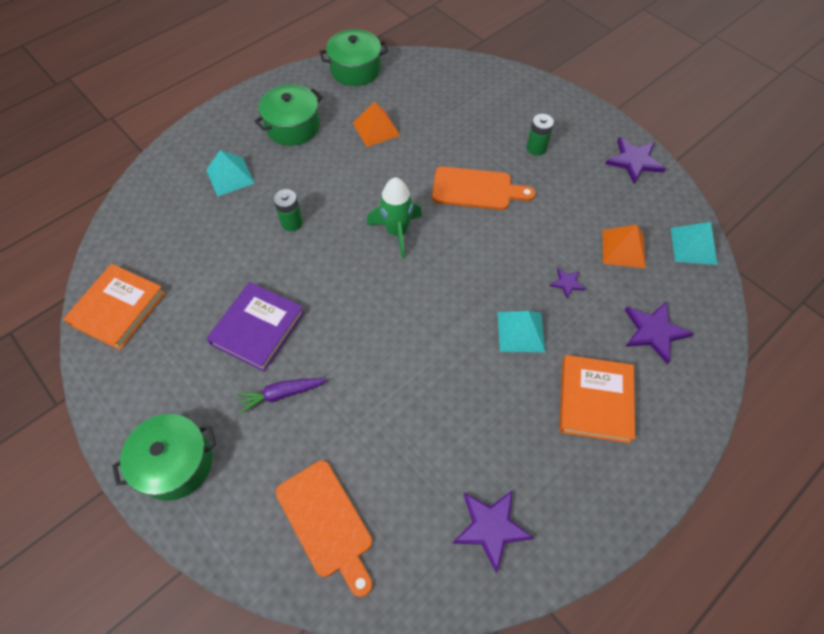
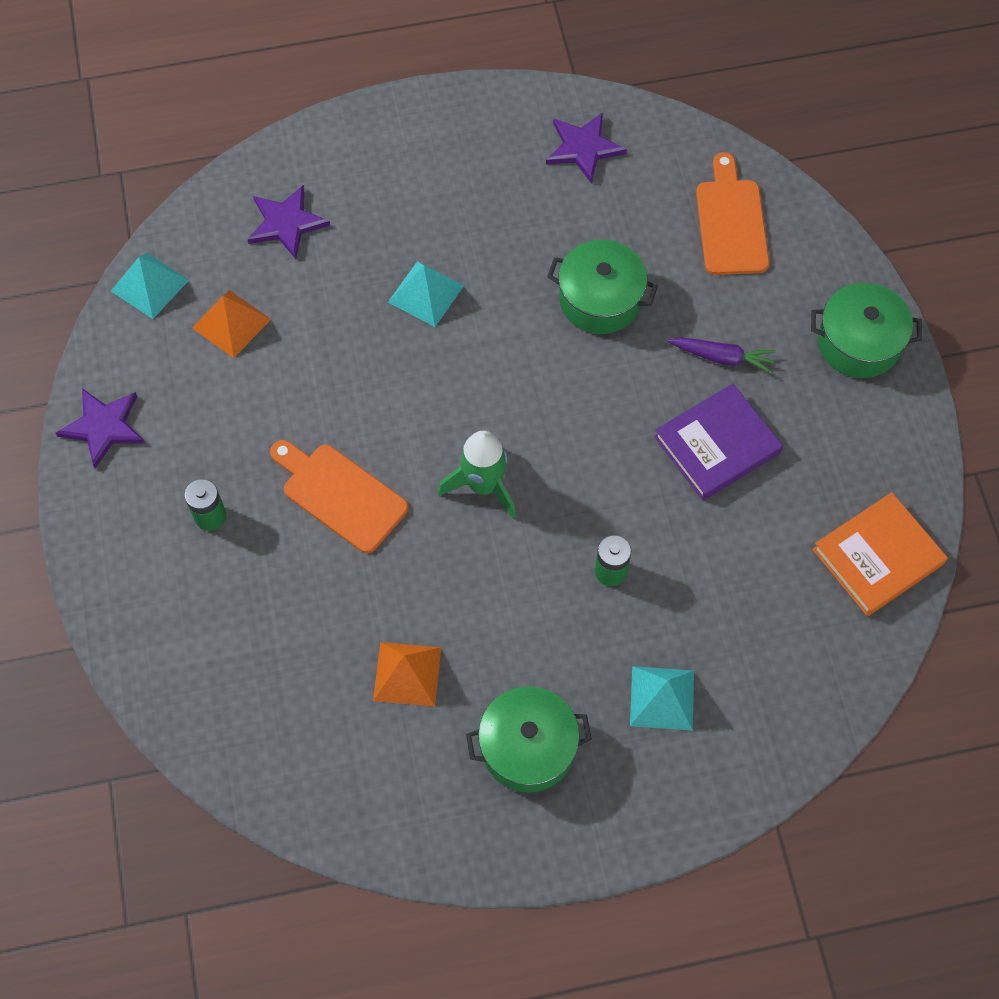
camera: 150 degrees left, 5 degrees up
(355, 69) = (364, 822): green pot -> green pot (600, 299)
(567, 283) = (331, 318): purple star -> none
(595, 400) = (405, 194): orange book -> none

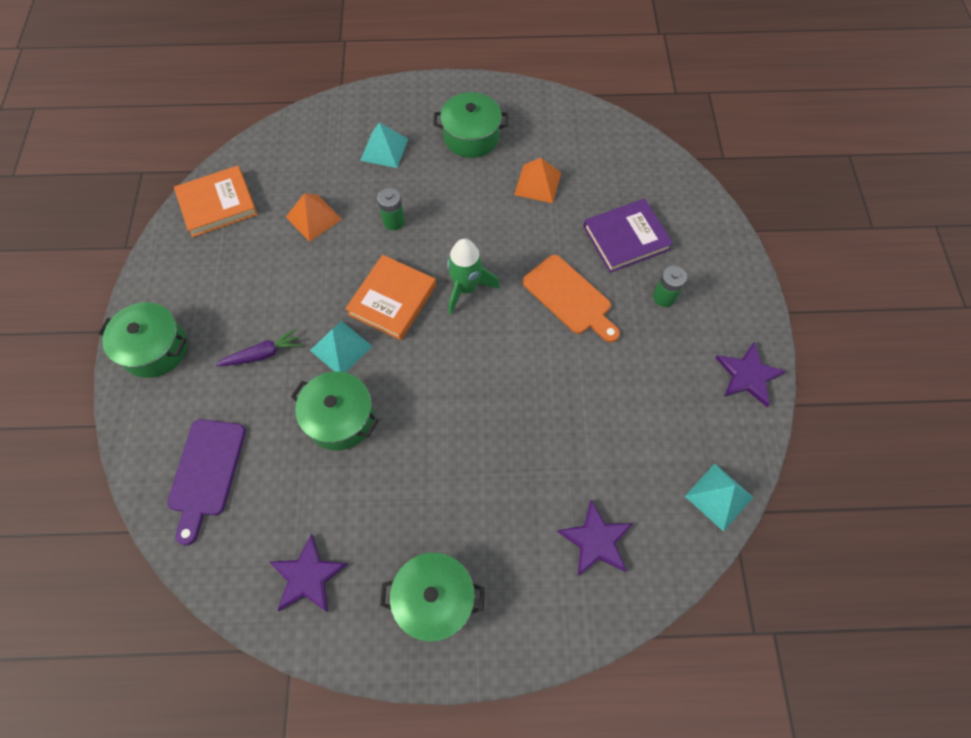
camera: 170 degrees left, 0 degrees up
(231, 323) = (647, 448): orange pyramid -> orange pyramid (314, 218)
(426, 294) = (482, 448): turquoise pyramid -> turquoise pyramid (341, 348)
(448, 149) = (434, 599): none -> green pot
(579, 453) = (392, 299): none -> orange book
(717, 445) = (292, 290): purple book -> purple book (626, 238)
(722, 357) = (262, 354): purple carrot -> purple carrot turned 135 degrees clockwise
(731, 222) = (206, 472): orange cutting board -> purple cutting board

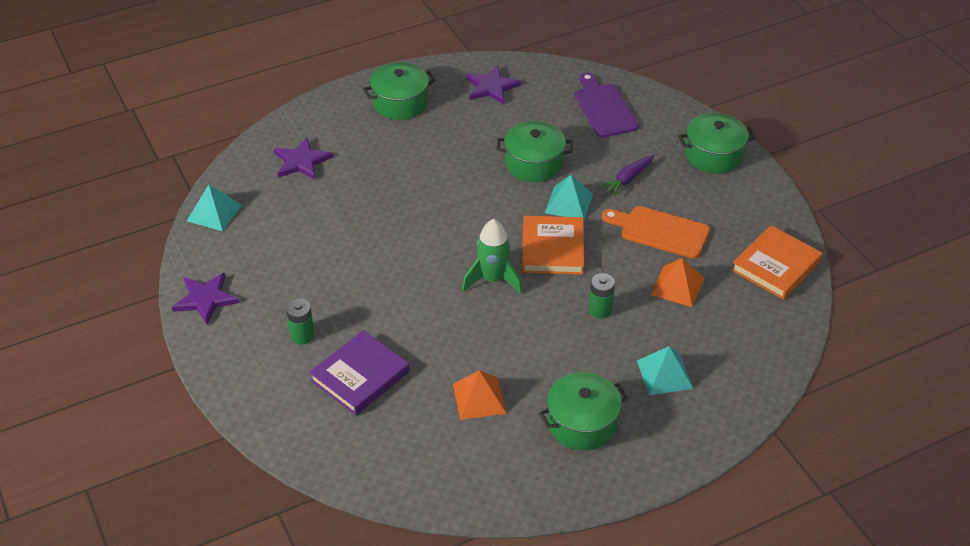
camera: 155 degrees right, 20 degrees down
(569, 298) = (393, 304): orange cutting board -> orange cutting board (660, 231)

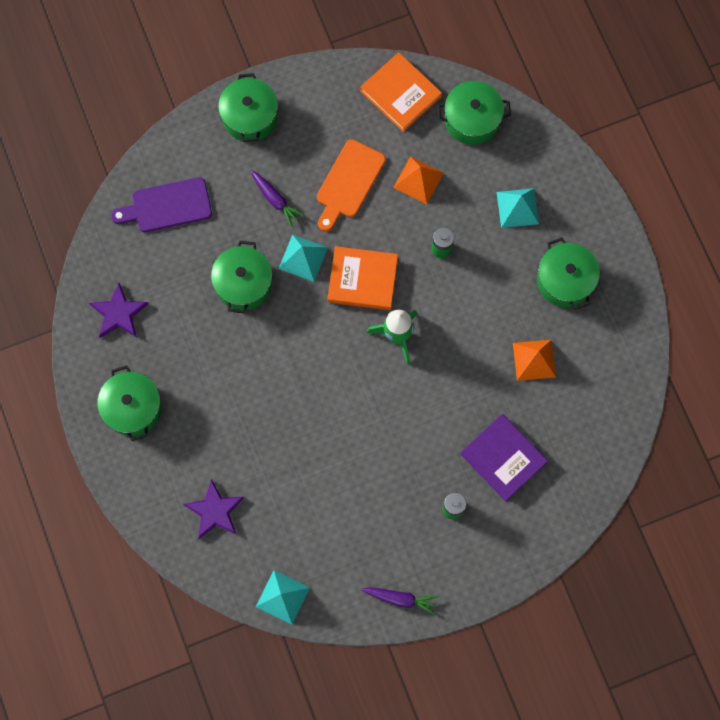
camera: 85 degrees left, 30 degrees up
(205, 299) = (400, 599): purple star -> purple carrot
(763, 328) = (472, 119): none -> green pot

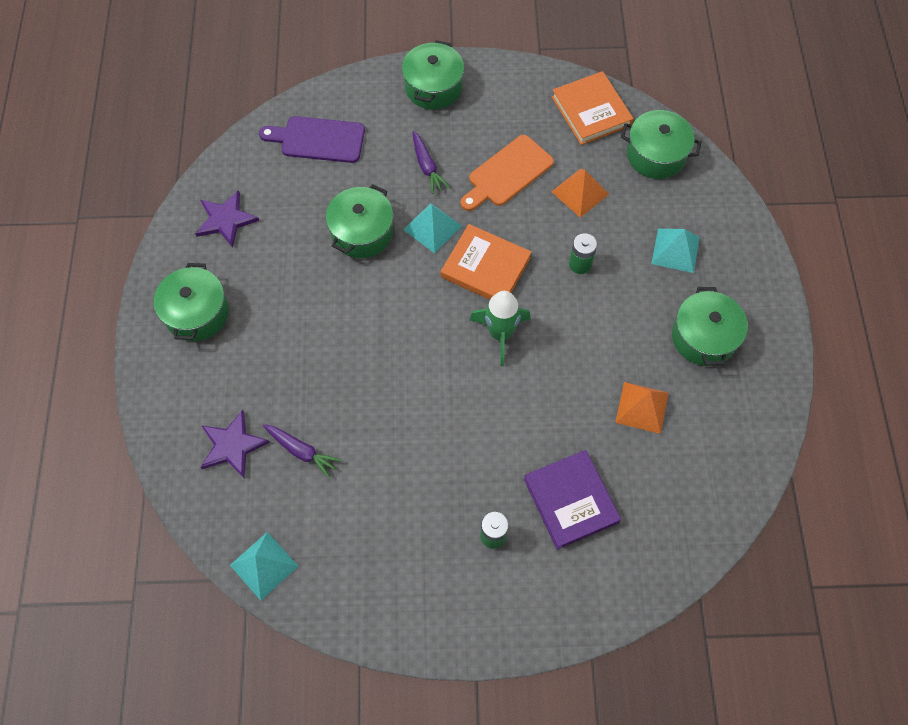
camera: 20 degrees right, 10 degrees down
(400, 599) = (395, 617): purple carrot -> purple carrot (301, 451)

